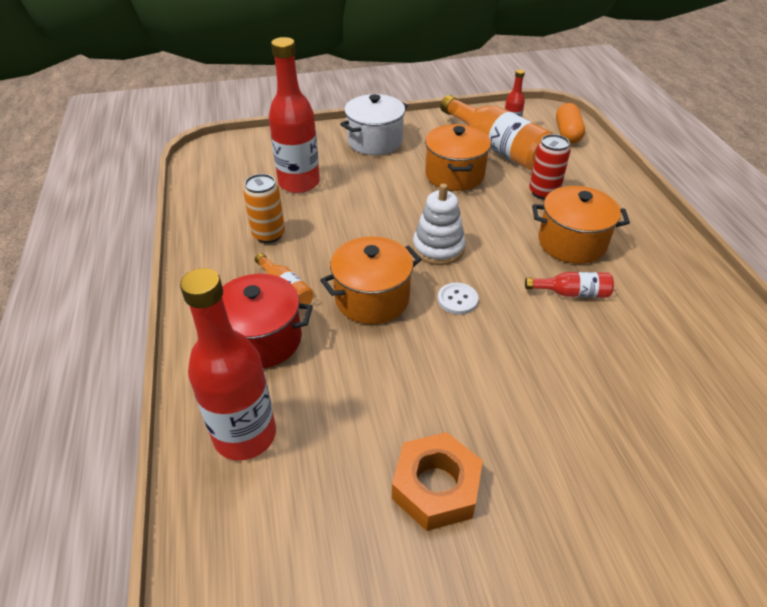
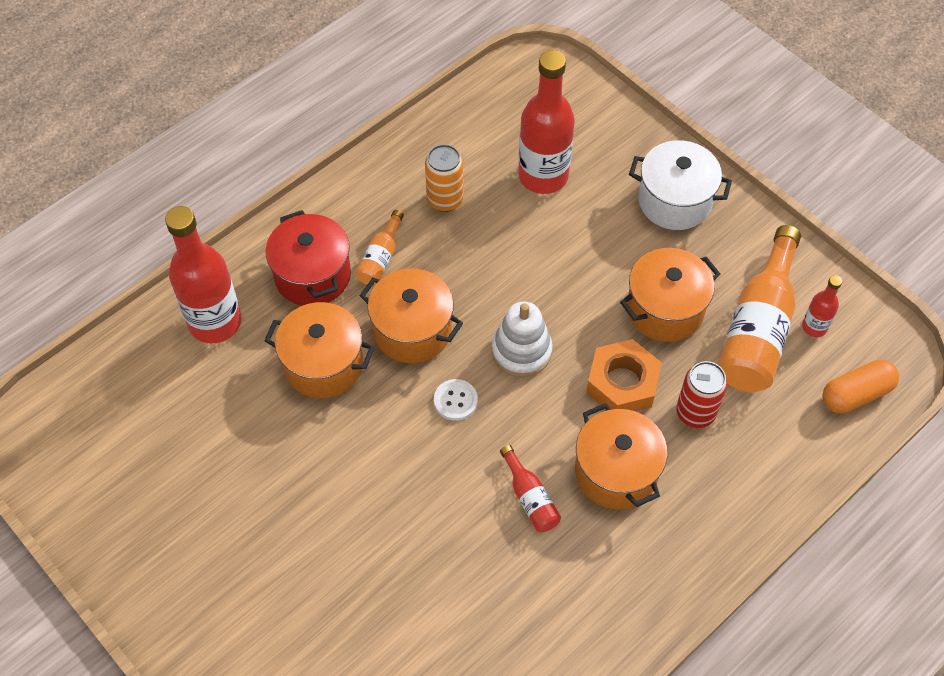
camera: 60 degrees right, 15 degrees up
(360, 369) = (323, 364): none -> orange pot
(436, 487) = (239, 473): orange nut -> orange nut (622, 383)

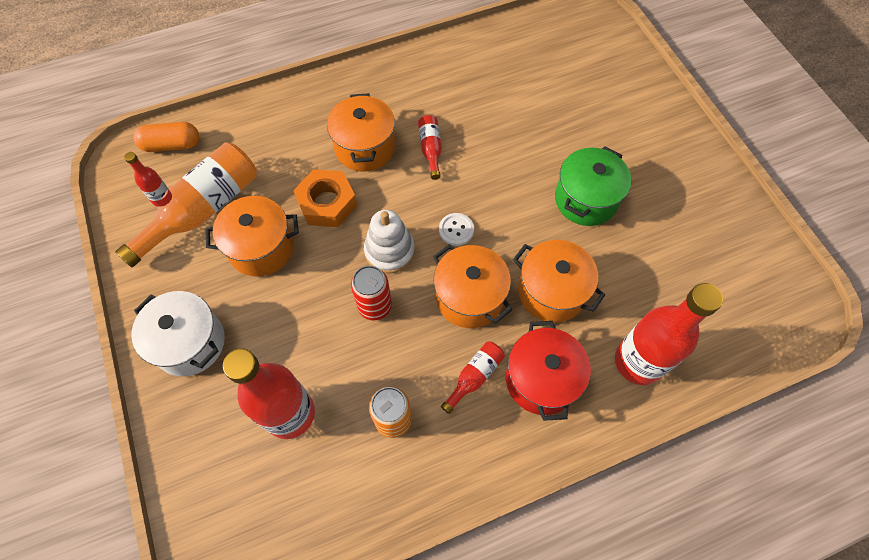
camera: 160 degrees left, 5 degrees up
(308, 492) = (585, 200): none -> green pot
(380, 258) = (474, 376): orange bottle -> red bottle
(695, 412) = (288, 167): red can -> red can (375, 306)

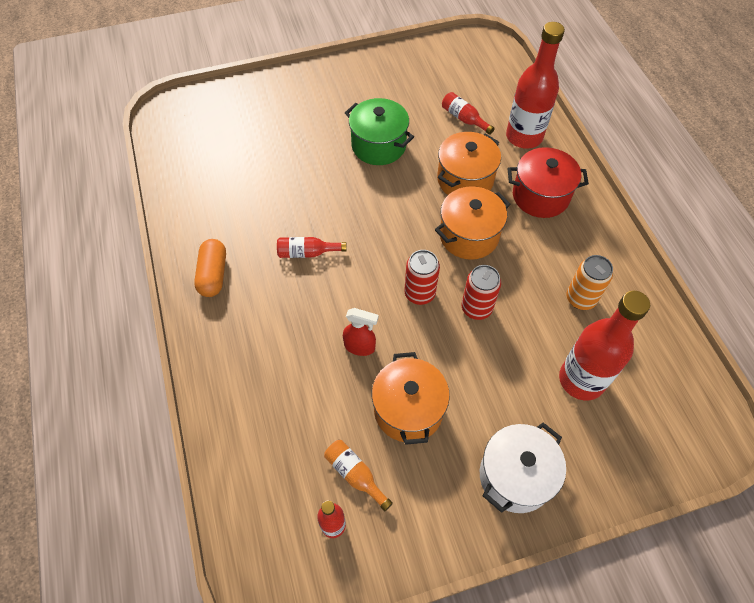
camera: 85 degrees left, 5 degrees down
(172, 145) = (255, 521): orange capsule -> orange capsule (213, 274)
(203, 210) = (355, 475): orange bottle -> orange bottle, size x0.48
(327, 203) = (360, 347): orange nut -> red spray bottle
(365, 147) = (295, 310): orange pot -> none
(389, 251) = (419, 293): white stacking toy -> red can
(456, 230) = (400, 239): white button -> none
(474, 376) = (540, 239): red bottle -> red bottle (464, 119)

